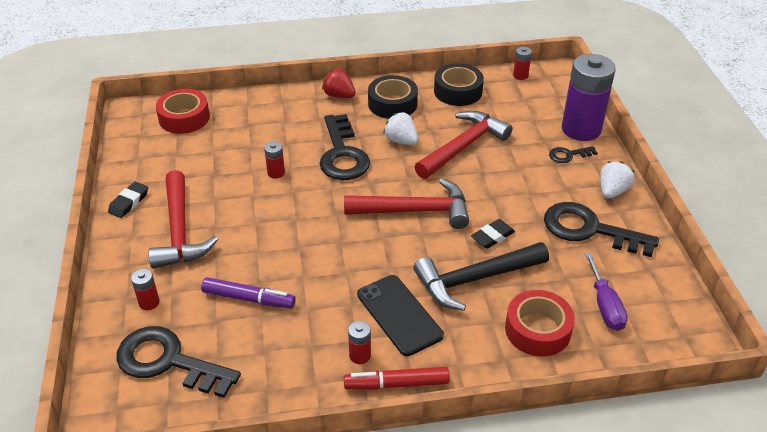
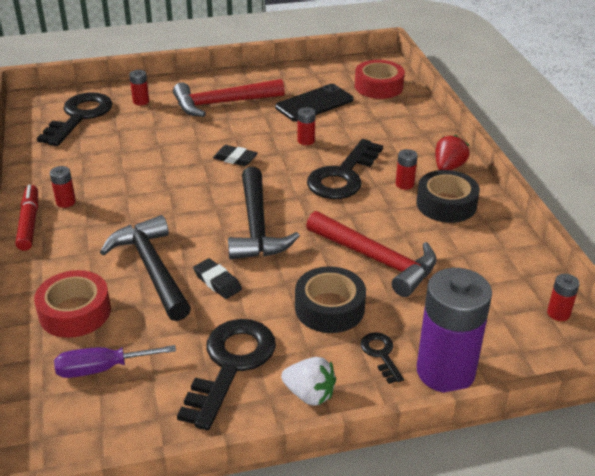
camera: 85 degrees right, 5 degrees down
(129, 202) = (256, 78): black eraser -> black eraser (235, 159)
(248, 298) = (140, 143): purple marker -> none
(342, 154) = (343, 176): black key -> black key turned 45 degrees counterclockwise
(361, 121) = (404, 184): none -> red battery
(399, 315) = (110, 221): black phone -> black phone (314, 103)
(401, 141) = (376, 213): white strawberry -> none
(415, 210) = (257, 226): red hammer -> black hammer
(458, 91) = (493, 254): black tape -> black tape (329, 308)

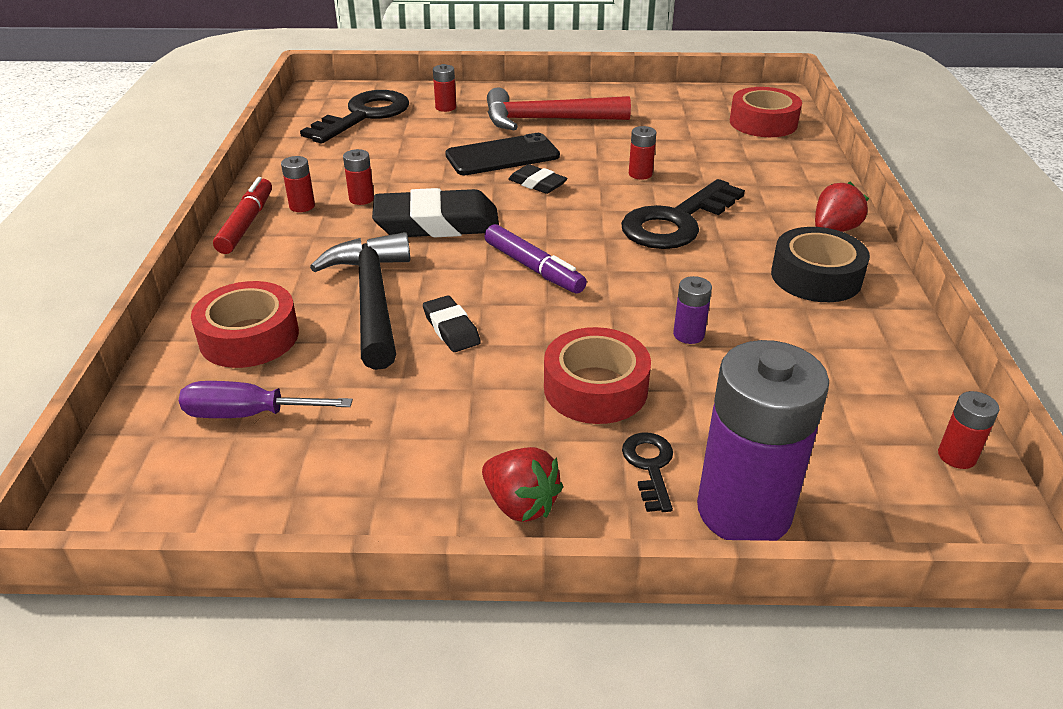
camera: 15 degrees right, 0 degrees up
(174, 202) = (437, 223): none -> black eraser
(231, 365) = (424, 441): black key -> none
(257, 226) = (533, 268): black hammer -> purple marker
(309, 394) = (520, 504): white strawberry -> red strawberry
(314, 103) = (667, 133): black phone -> black phone (502, 156)
(329, 308) = (595, 388): black tape -> red tape
(377, 260) = (688, 334): red hammer -> purple battery
(404, 184) = (761, 243): red battery -> red battery (361, 199)

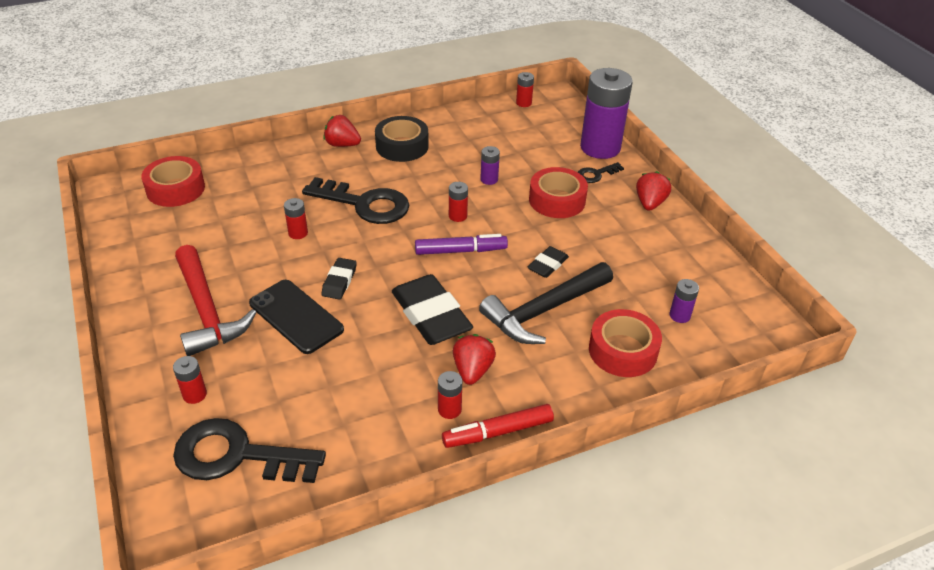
camera: 115 degrees left, 5 degrees up
(248, 414) = (679, 315): purple screwdriver -> purple battery
(335, 229) = (472, 370): none -> red strawberry
(361, 199) = (417, 376): red battery -> red battery (457, 216)
(533, 268) = (460, 251): purple marker -> purple marker turned 60 degrees clockwise

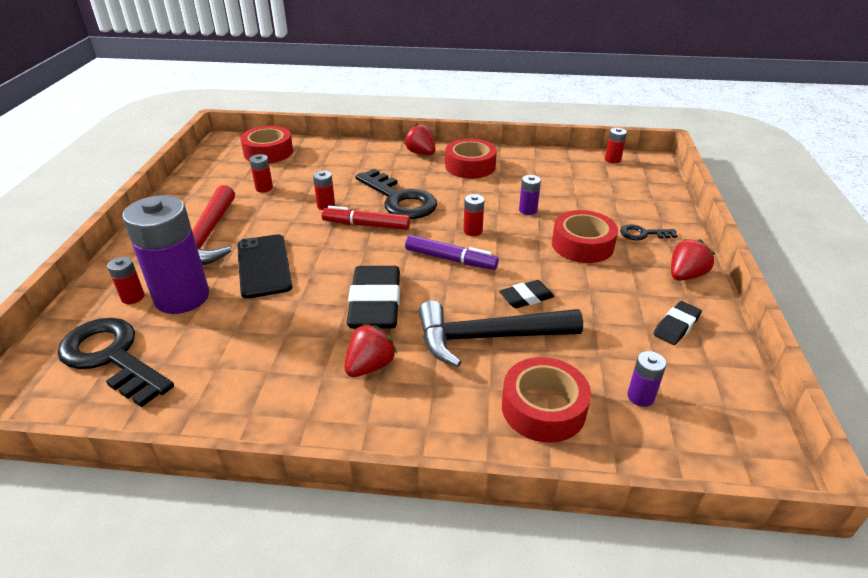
camera: 30 degrees right, 5 degrees down
(339, 281) = (323, 251): black eraser -> black eraser (676, 326)
(402, 146) = (470, 166): black tape -> red tape
(449, 409) = (316, 393): red battery -> red battery (264, 188)
(498, 432) = (342, 435): red marker -> red marker (366, 225)
(600, 147) = (665, 213): purple battery -> purple battery (182, 297)

